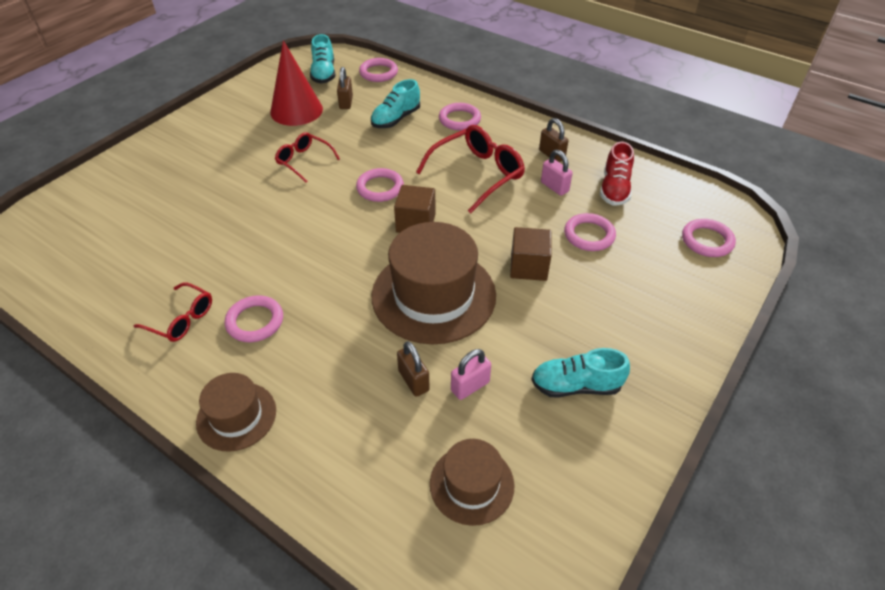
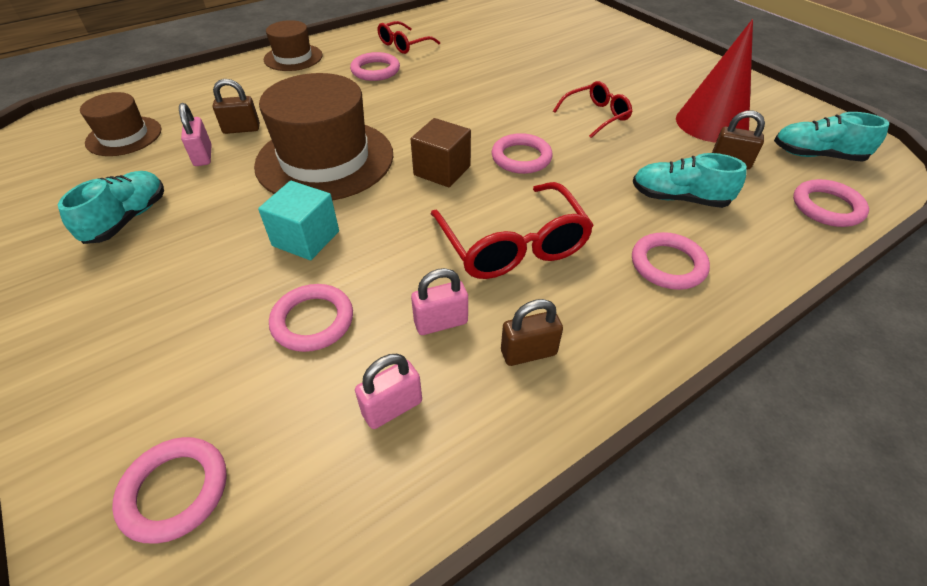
camera: 110 degrees right, 0 degrees up
(396, 119) = (679, 198): turquoise shoe -> turquoise shoe turned 45 degrees counterclockwise
(528, 266) = (306, 238): brown cube -> turquoise cube
(614, 189) = (392, 408): red shoe -> pink padlock

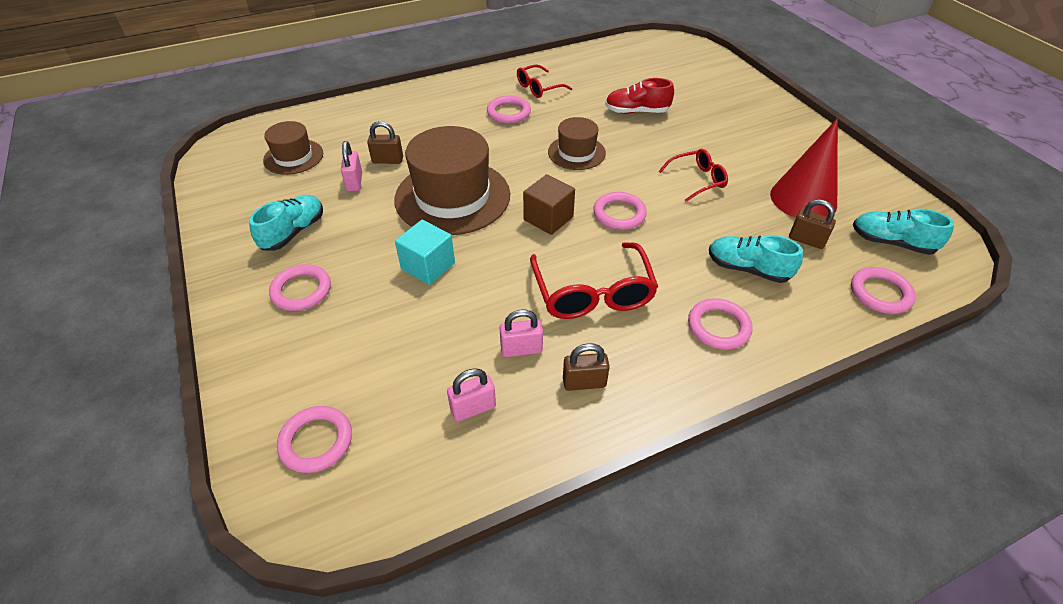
camera: 10 degrees right, 0 degrees up
(293, 57) = (439, 92): brown hat -> brown hat (576, 152)
(313, 321) = (424, 334): pink ring -> pink ring (301, 290)
(514, 58) = (637, 111): none -> red shoe

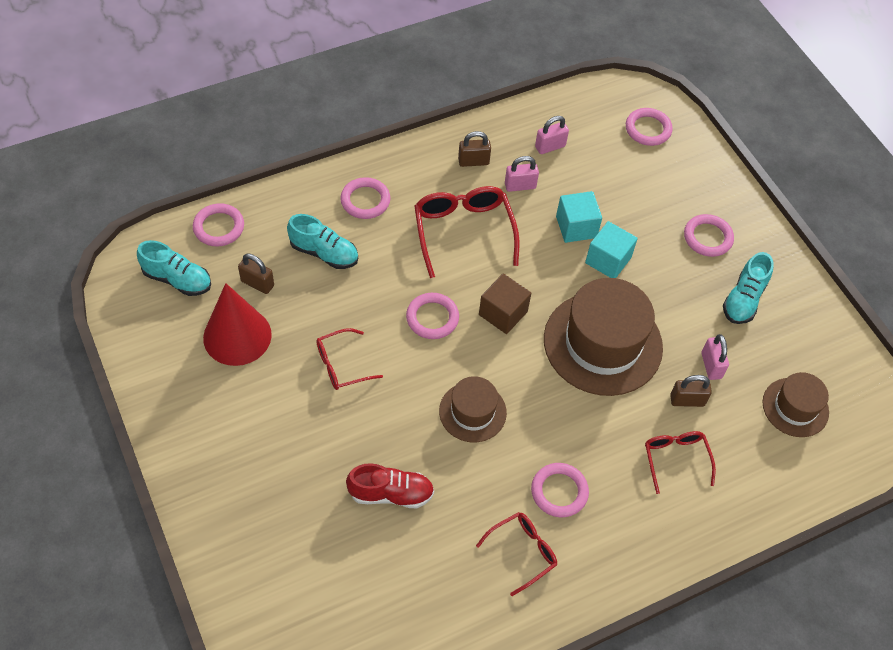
camera: 175 degrees right, 10 degrees up
(412, 128) = (676, 459): none -> red glasses
(457, 300) = (576, 227): none -> turquoise cube

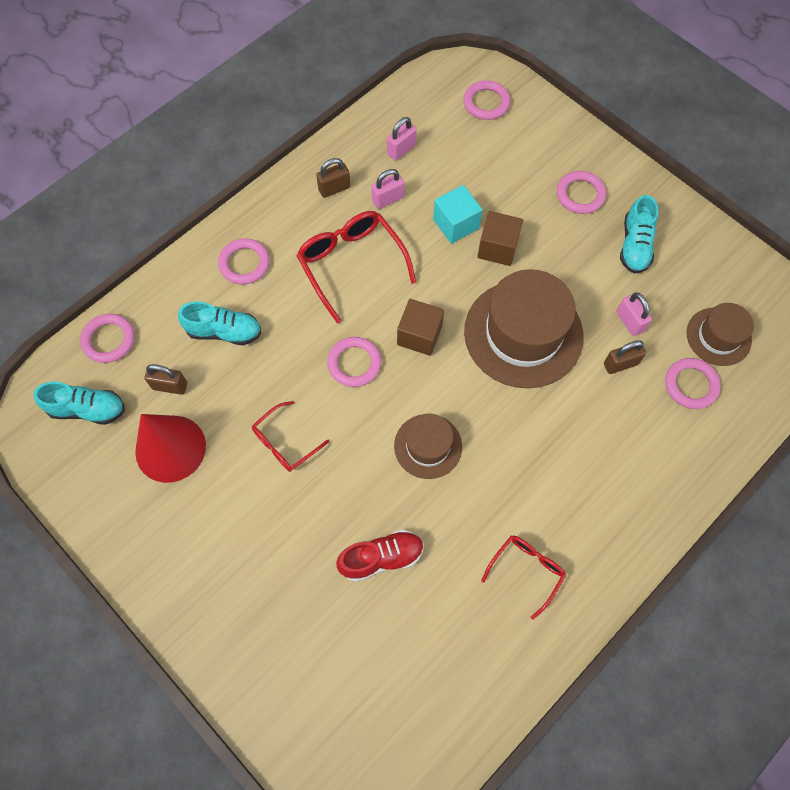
camera: 15 degrees left, 10 degrees up
(559, 492) = (538, 497): pink ring -> pink ring (691, 385)
(608, 260) = (497, 248): turquoise cube -> brown cube
(676, 459) = (631, 426): red glasses -> none

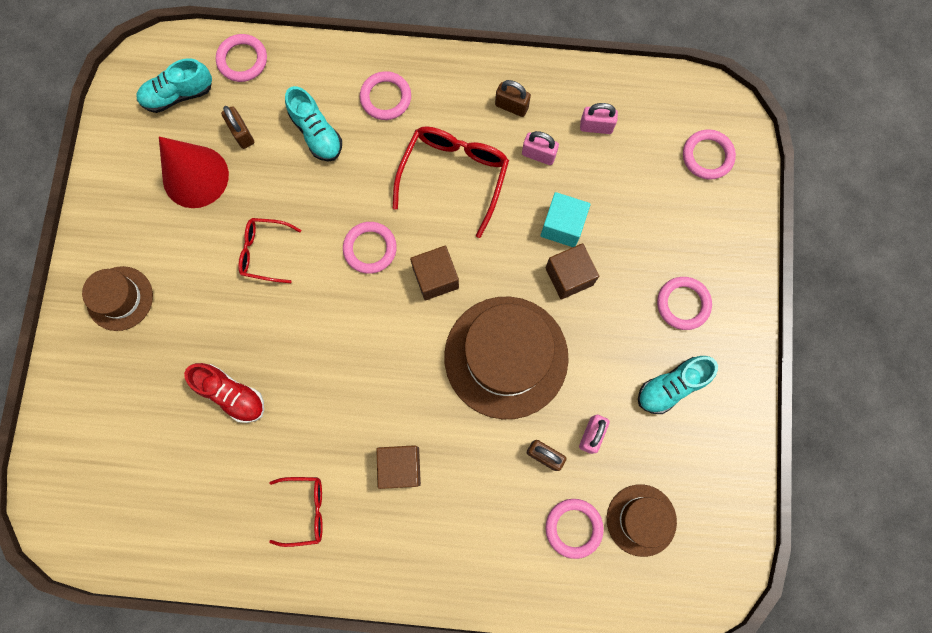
camera: 50 degrees right, 10 degrees up
(87, 409) = (178, 95): turquoise shoe -> turquoise shoe turned 105 degrees clockwise
(428, 446) = (346, 358): brown hat -> brown hat (120, 298)
(548, 471) = (400, 467): none -> brown cube

